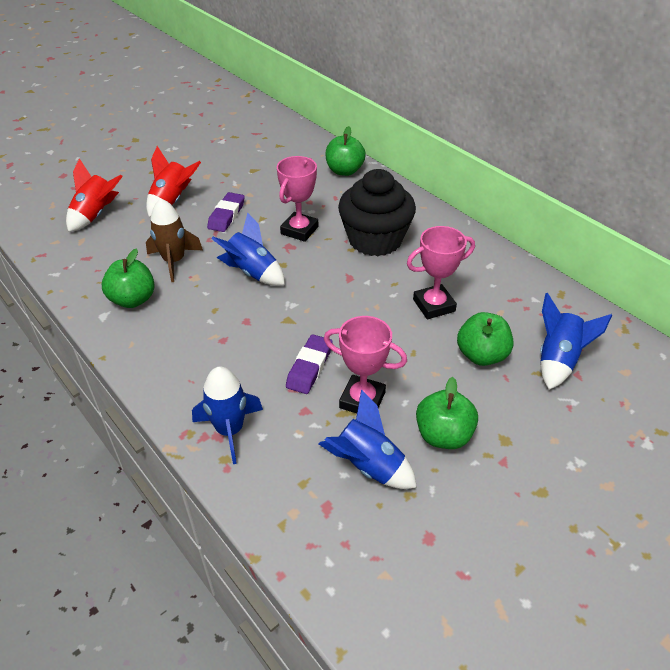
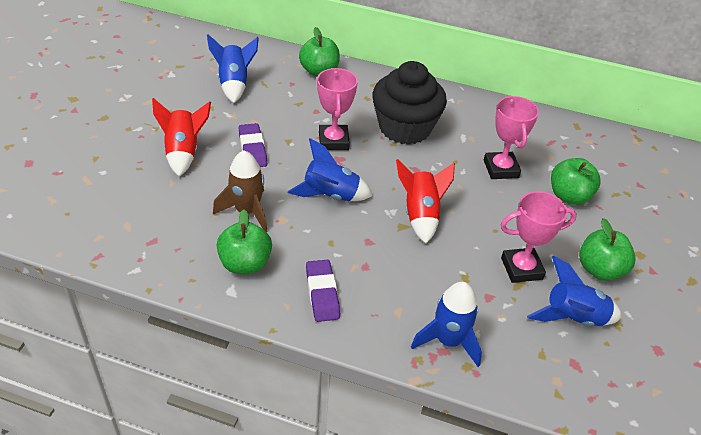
camera: 35 degrees left, 0 degrees up
(96, 215) = (115, 193): red rocket -> red rocket (420, 215)
(309, 367) = (458, 259): purple eraser -> purple eraser (322, 293)
(434, 305) = (501, 169): pink trophy -> pink trophy turned 45 degrees counterclockwise
(558, 360) = (619, 179): blue rocket -> blue rocket (234, 84)

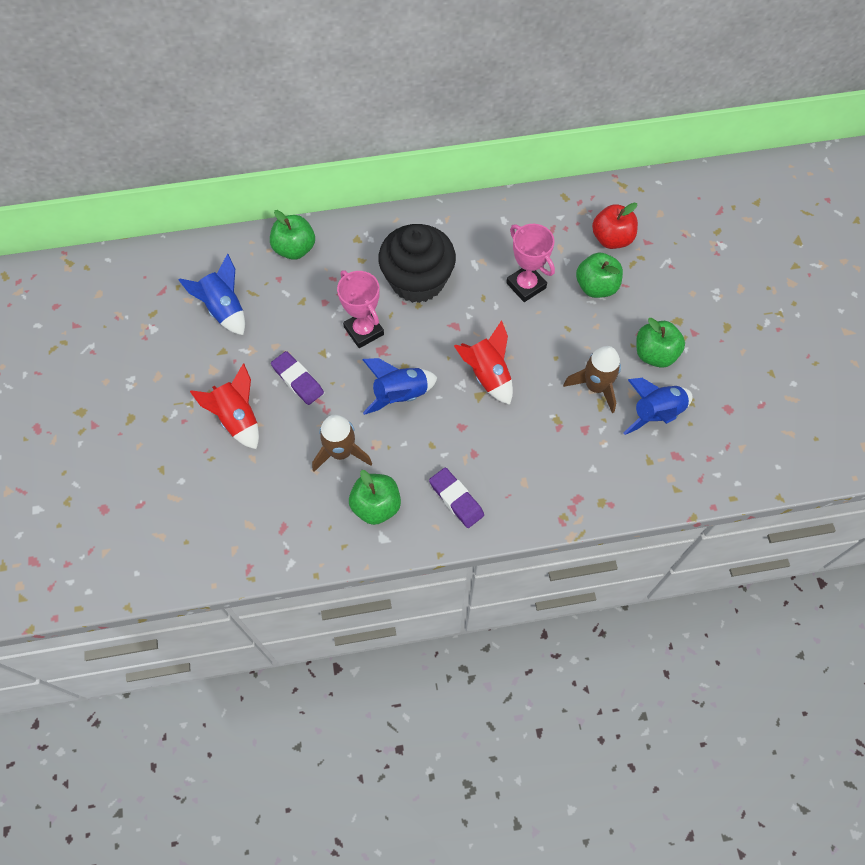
camera: 25 degrees left, 20 degrees up
(448, 341) = (576, 488): blue rocket -> none
(521, 268) = (595, 386): pink trophy -> brown rocket
(605, 169) = (611, 239): none -> red apple

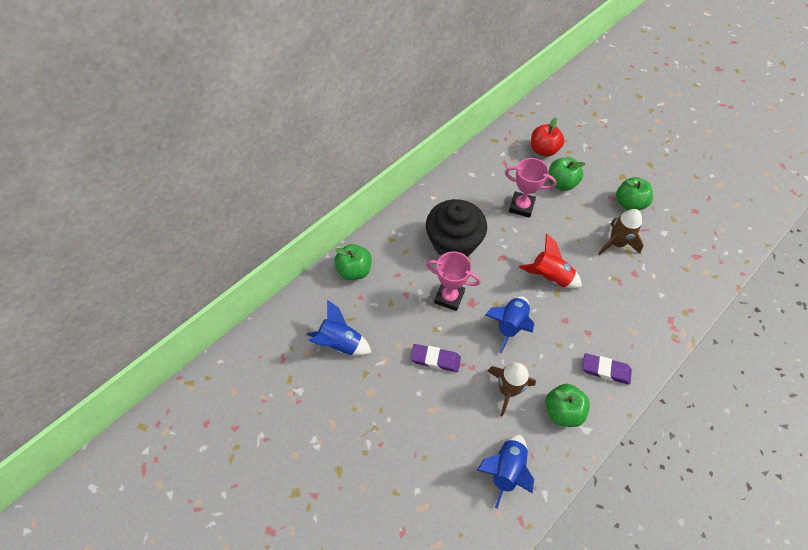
camera: 35 degrees left, 5 degrees down
(237, 418) = (417, 415): red rocket -> none
(656, 413) = (662, 238): blue rocket -> blue rocket (506, 469)

